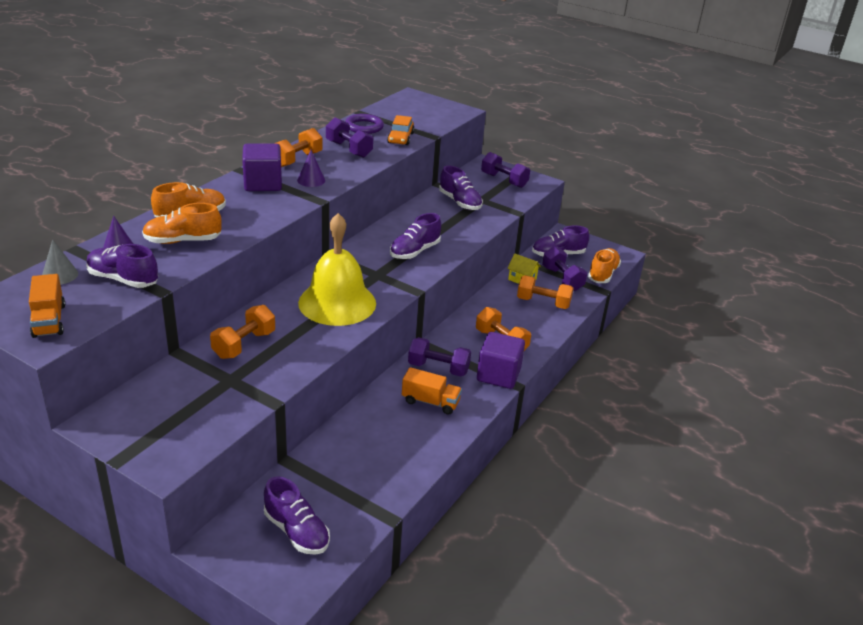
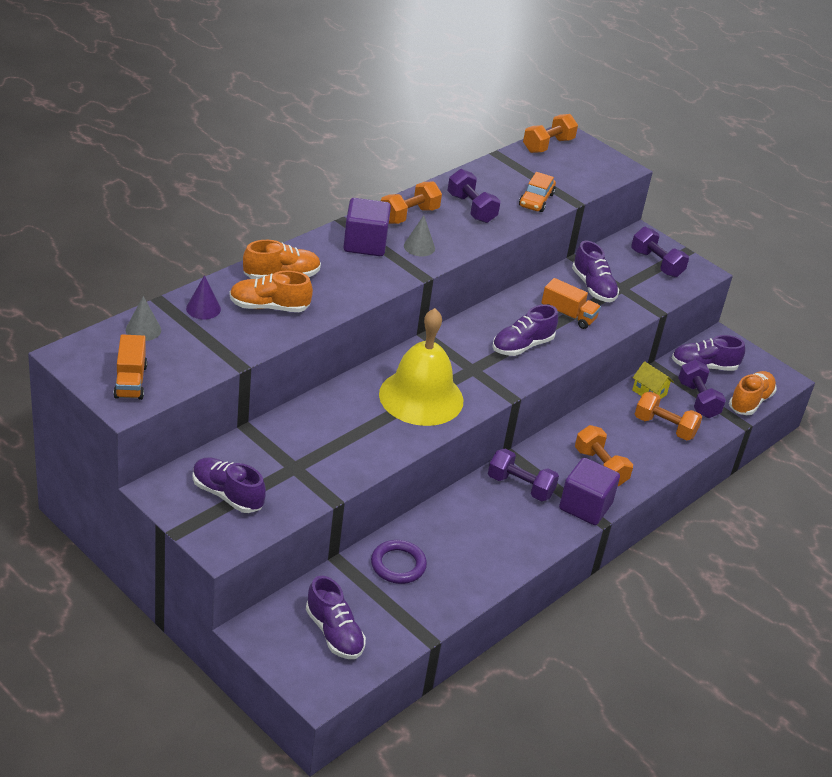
camera: 10 degrees right, 5 degrees up
(123, 279) = (204, 345): purple shoe -> purple shoe (227, 495)
(244, 344) = (314, 430): orange dumbbell -> orange dumbbell (548, 145)
(311, 180) = (419, 247): purple cone -> grey cone
(364, 127) = (497, 177): purple ring -> purple ring (398, 565)
(430, 402) = (501, 523): orange truck -> orange truck (568, 315)

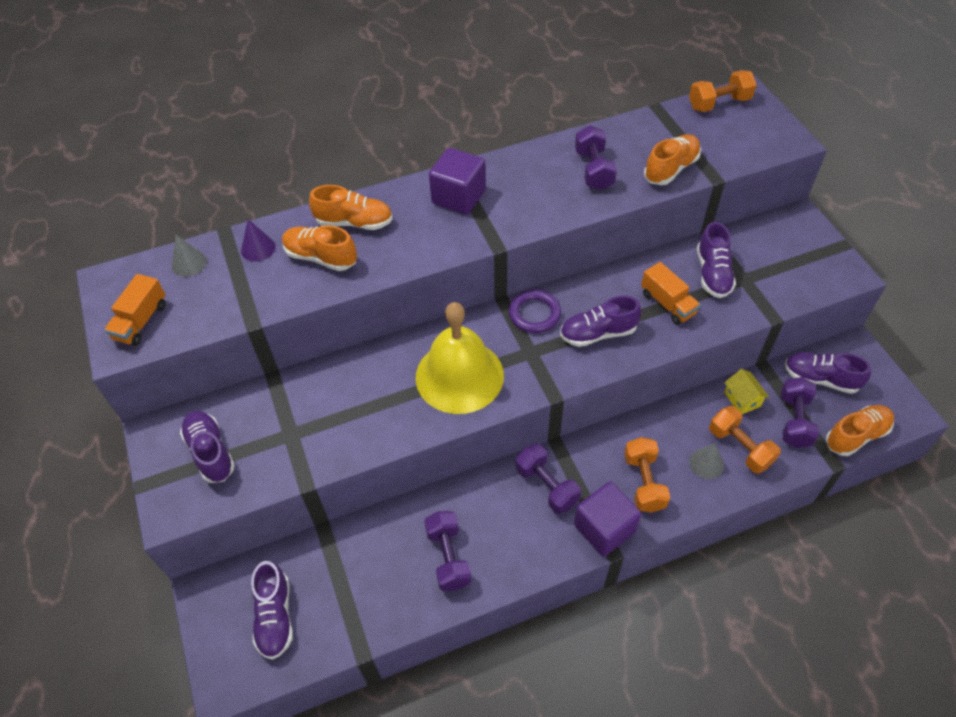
camera: 30 degrees right, 15 degrees up
(398, 565) = (377, 551): purple ring -> purple ring (534, 314)
(409, 215) = (522, 169): orange dumbbell -> none
(419, 247) = (512, 209): grey cone -> grey cone (706, 463)
(536, 200) = (671, 169): orange car -> orange shoe
(656, 263) = (800, 255): purple dumbbell -> purple dumbbell (448, 557)

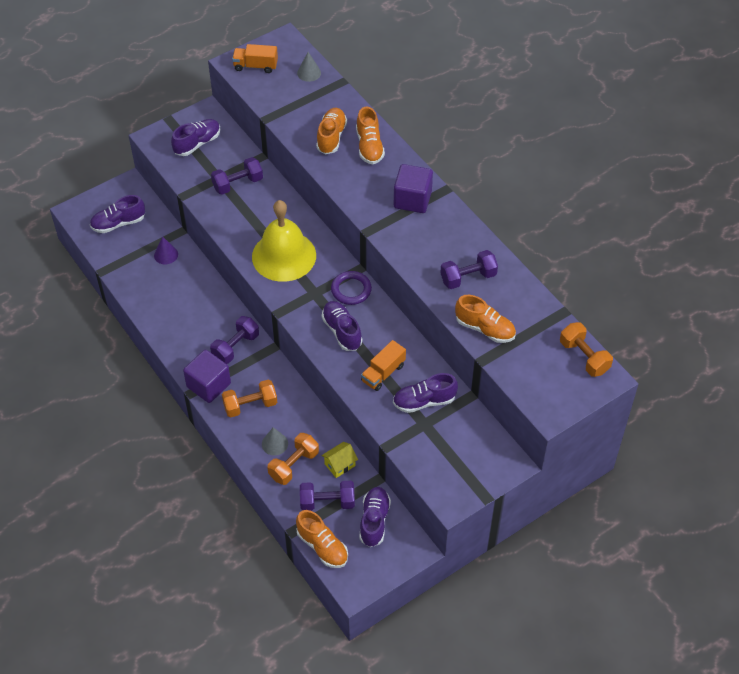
camera: 75 degrees right, 0 degrees up
(258, 248) = (331, 103): purple cone -> purple cone (166, 255)
(448, 557) = (172, 301): purple dumbbell -> purple dumbbell (238, 184)

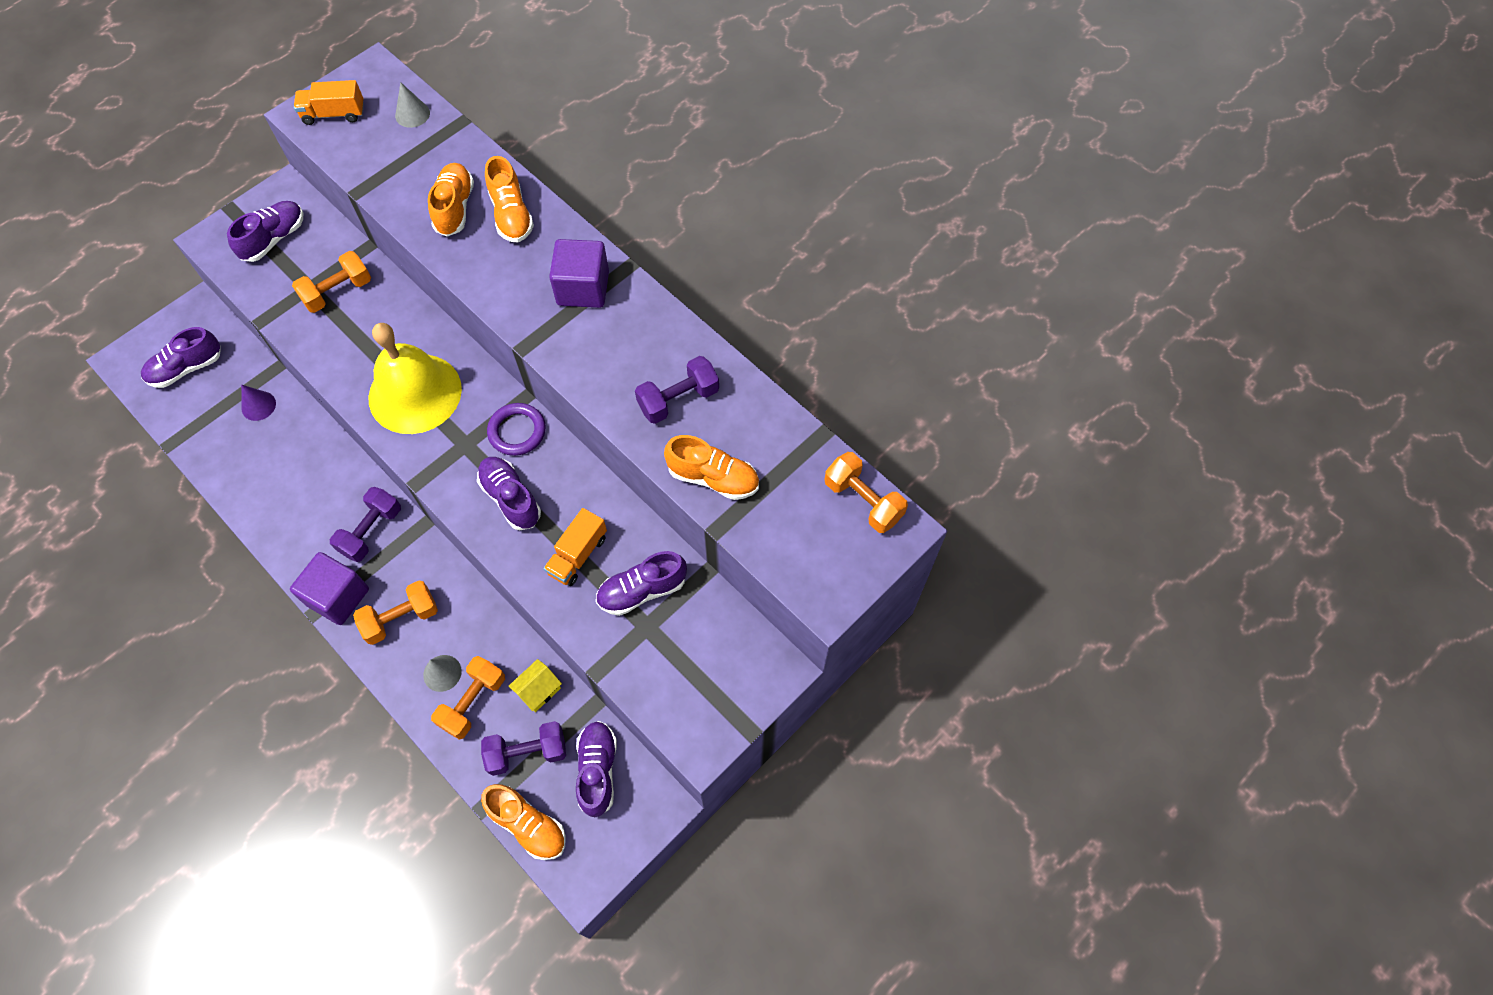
camera: 10 degrees left, 10 degrees up
(238, 184) = (338, 292): purple dumbbell -> orange dumbbell

